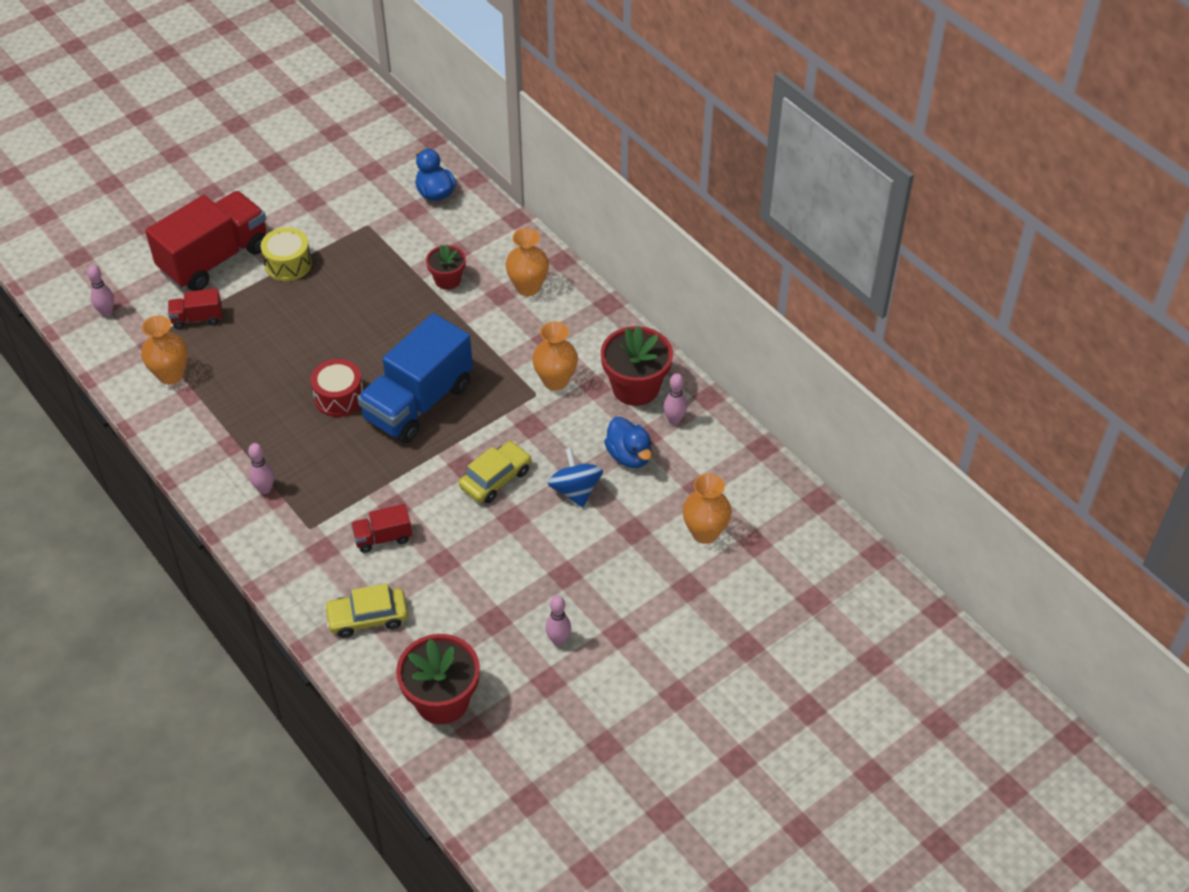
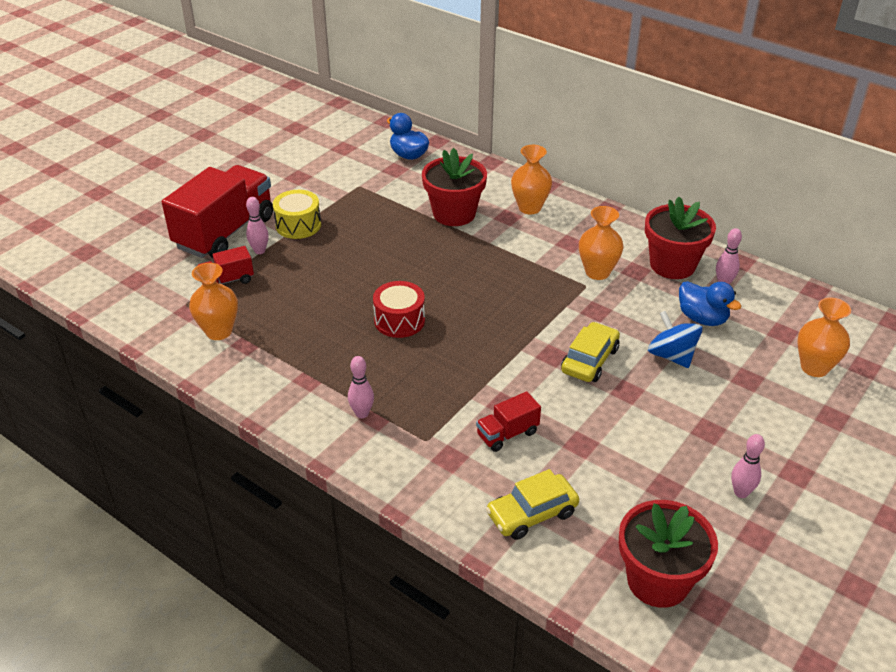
camera: 15 degrees left, 10 degrees down
(107, 312) = (131, 291): pink bowling pin -> pink bowling pin (260, 251)
(418, 402) = (479, 311): blue truck -> none
(447, 280) = (454, 214): red flower pot -> red flower pot, size x1.70

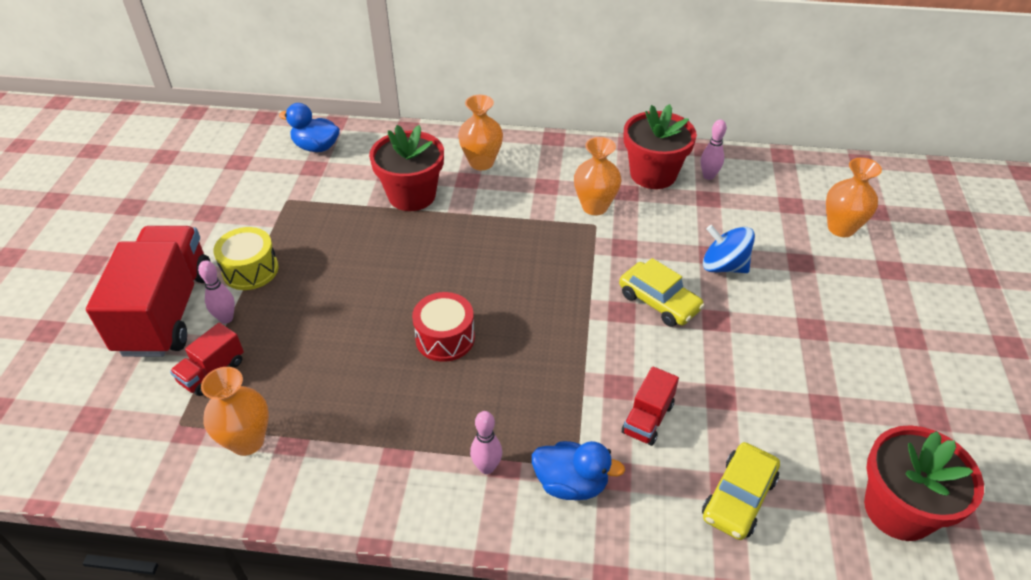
camera: 30 degrees left, 5 degrees up
(589, 360) = (659, 302): yellow car -> yellow car turned 135 degrees clockwise
(702, 318) = (719, 217): blue duck -> blue duck (571, 483)
(741, 492) = (886, 379): pink bowling pin -> none

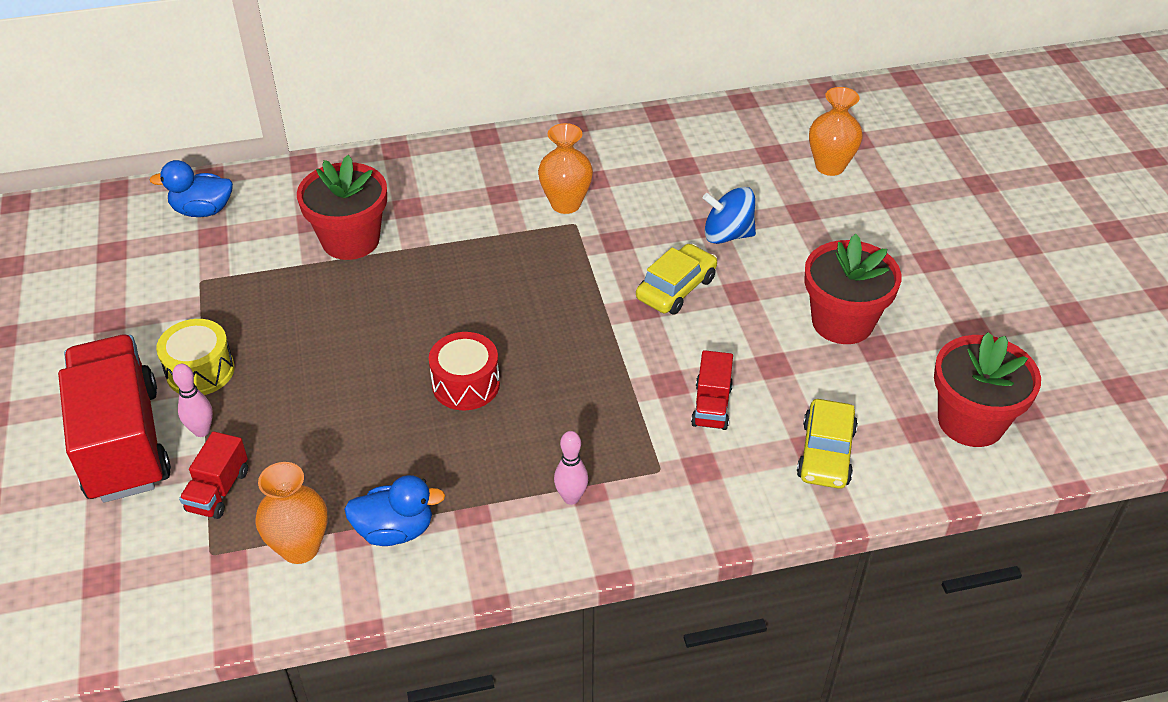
camera: 20 degrees left, 0 degrees up
(481, 162) = (414, 183): orange vase -> none
(571, 483) = (662, 488): blue duck -> blue duck (395, 530)
(653, 174) = (614, 153): red flower pot -> red flower pot (842, 322)
(659, 302) = (676, 288): yellow car -> yellow car turned 75 degrees counterclockwise
(708, 176) = (674, 142): pink bowling pin -> none

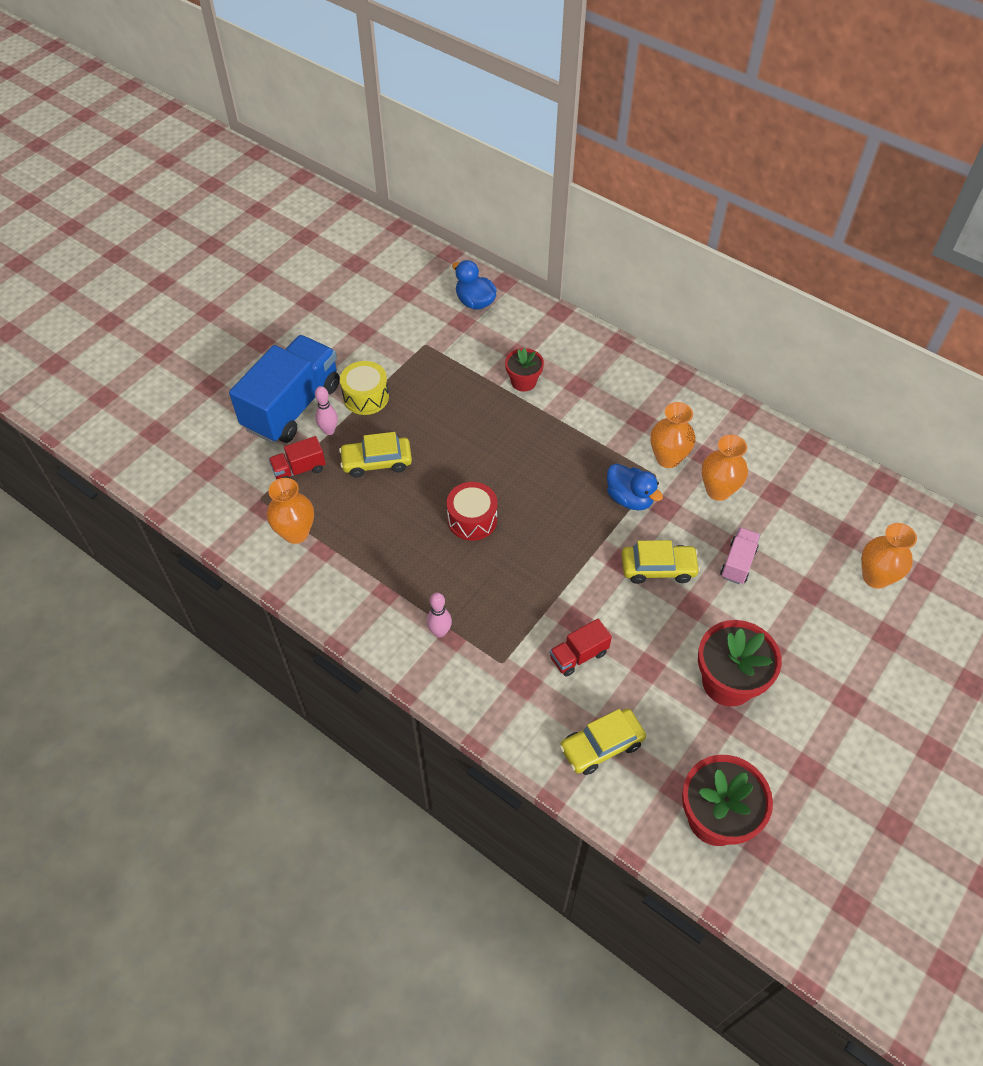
camera: 50 degrees right, 10 degrees up
(123, 443) = (292, 406): red truck -> blue truck
(297, 416) = (377, 462): none -> yellow car
(350, 240) = (523, 382): red flower pot -> red flower pot, size x0.59
(395, 530) = (343, 565): blue duck -> blue duck (629, 498)
(638, 196) = (718, 490): none -> orange vase
(727, 235) = (738, 563): blue spinning top -> pink truck

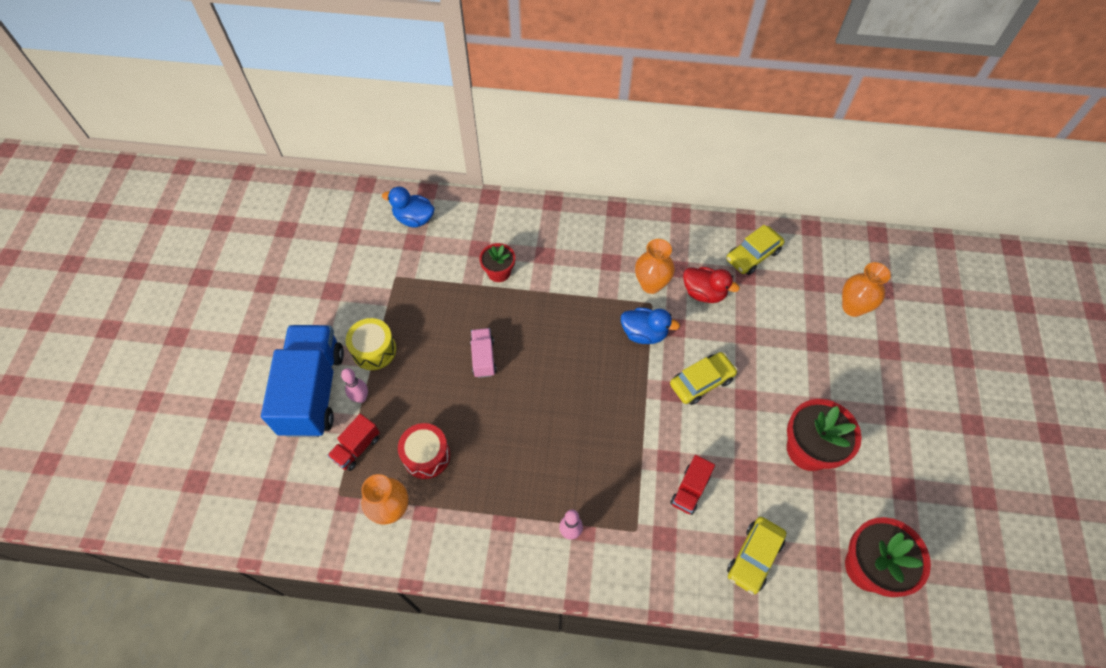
camera: 30 degrees left, 5 degrees up
(377, 462) = (421, 406): yellow car -> yellow car (753, 255)
(472, 519) = (534, 416): red drum -> red drum (426, 456)
(718, 490) = (704, 293): orange vase -> red duck
(738, 563) = (754, 346): pink truck -> pink truck (483, 358)

